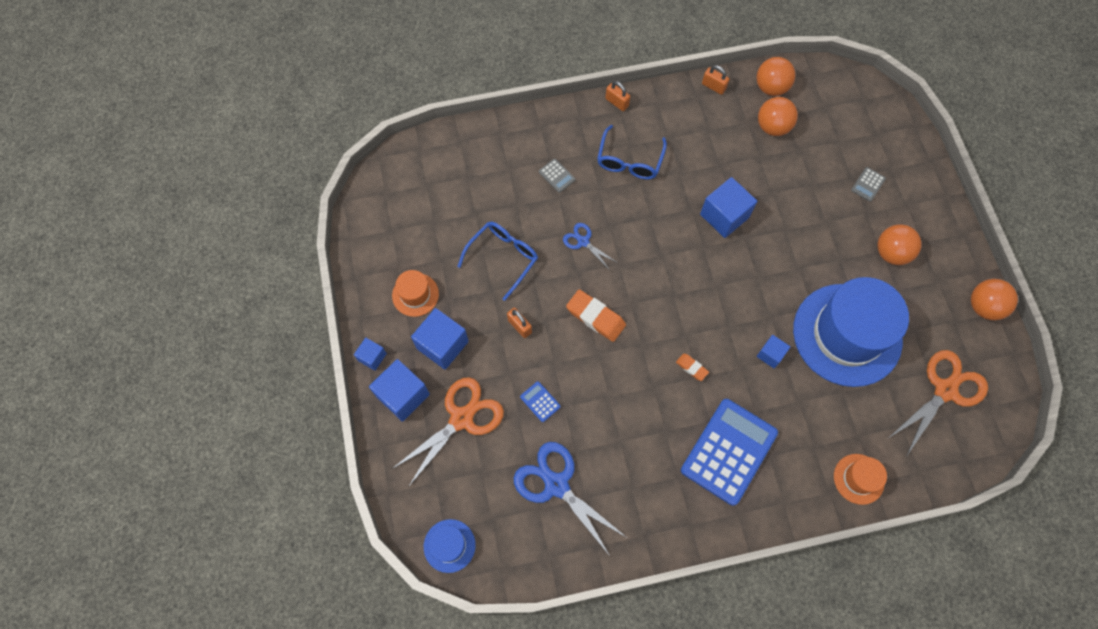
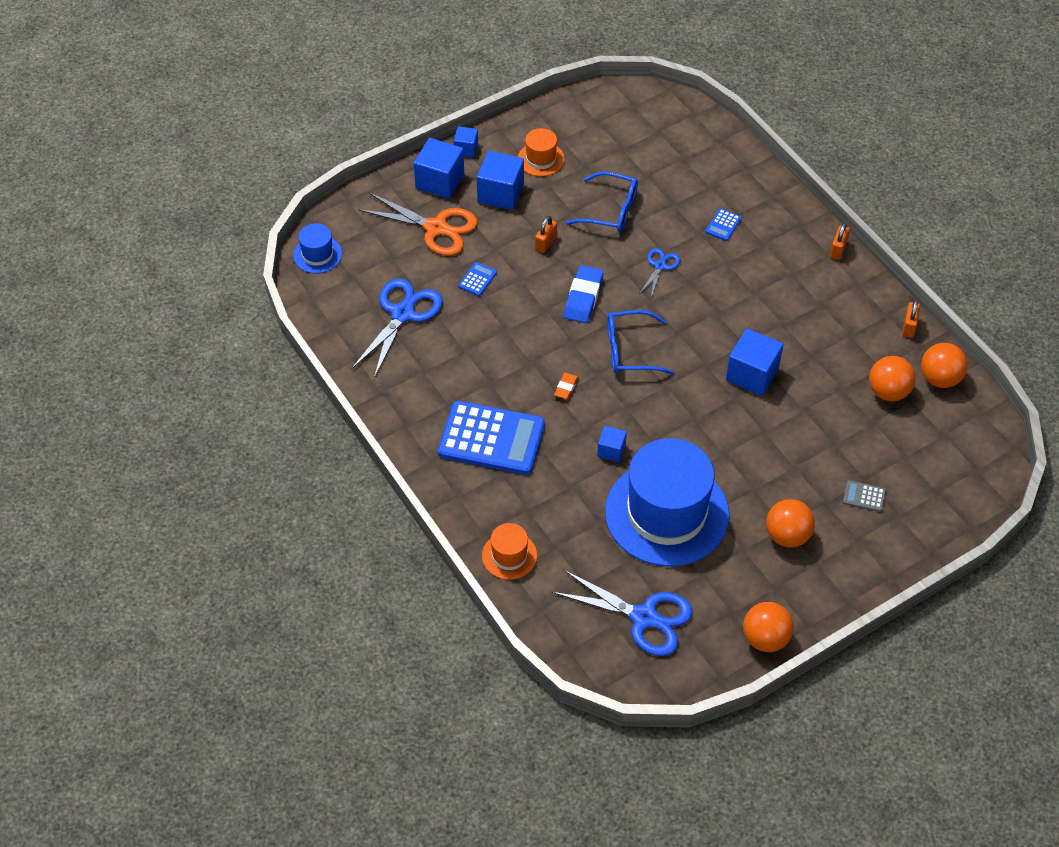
camera: 70 degrees right, 15 degrees down
(557, 176) = (723, 225): grey calculator -> blue calculator
(595, 317) = (583, 297): orange eraser -> blue eraser
(629, 160) = (774, 278): blue glasses -> blue glasses (631, 350)
(945, 390) = (644, 618): orange scissors -> blue scissors

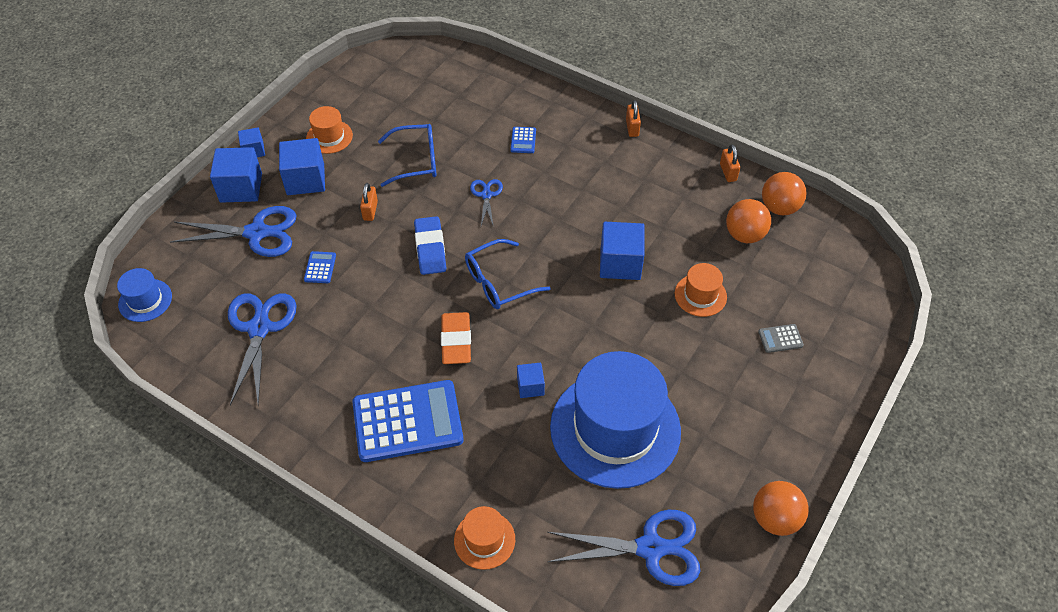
camera: 25 degrees left, 0 degrees up
(436, 228) = (257, 233): orange scissors -> blue scissors
(566, 387) = (456, 341): orange eraser -> orange eraser, size x1.87
(787, 536) = (736, 404): orange ball -> none
(811, 430) = (700, 295): none -> orange hat

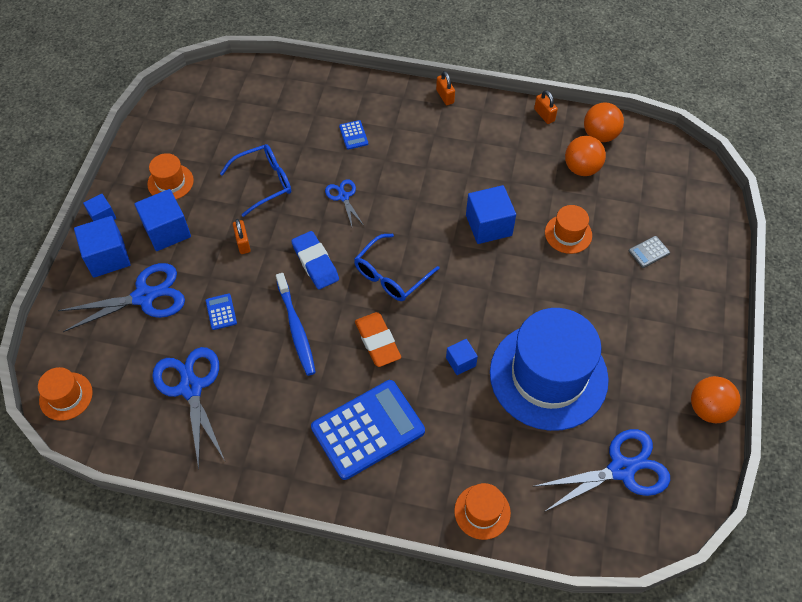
camera: 20 degrees left, 5 degrees up
(145, 300) = (66, 396): blue hat -> orange hat
(383, 304) = (296, 329): none -> blue toothbrush

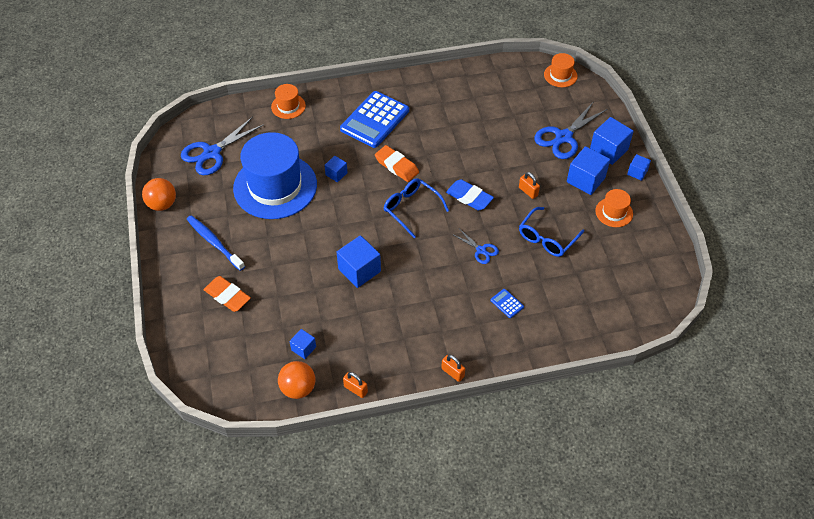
camera: 155 degrees right, 5 degrees down
(191, 387) = (493, 103): blue scissors -> none
(221, 312) = (508, 146): blue calculator -> none
(296, 329) = (453, 154): blue toothbrush -> blue toothbrush (214, 242)
(391, 275) = (411, 209): blue glasses -> blue glasses turned 60 degrees counterclockwise
(568, 234) = (295, 287): orange hat -> none
(581, 168) = (303, 348): orange ball -> blue cube
(649, 252) = (227, 296): grey calculator -> orange eraser

